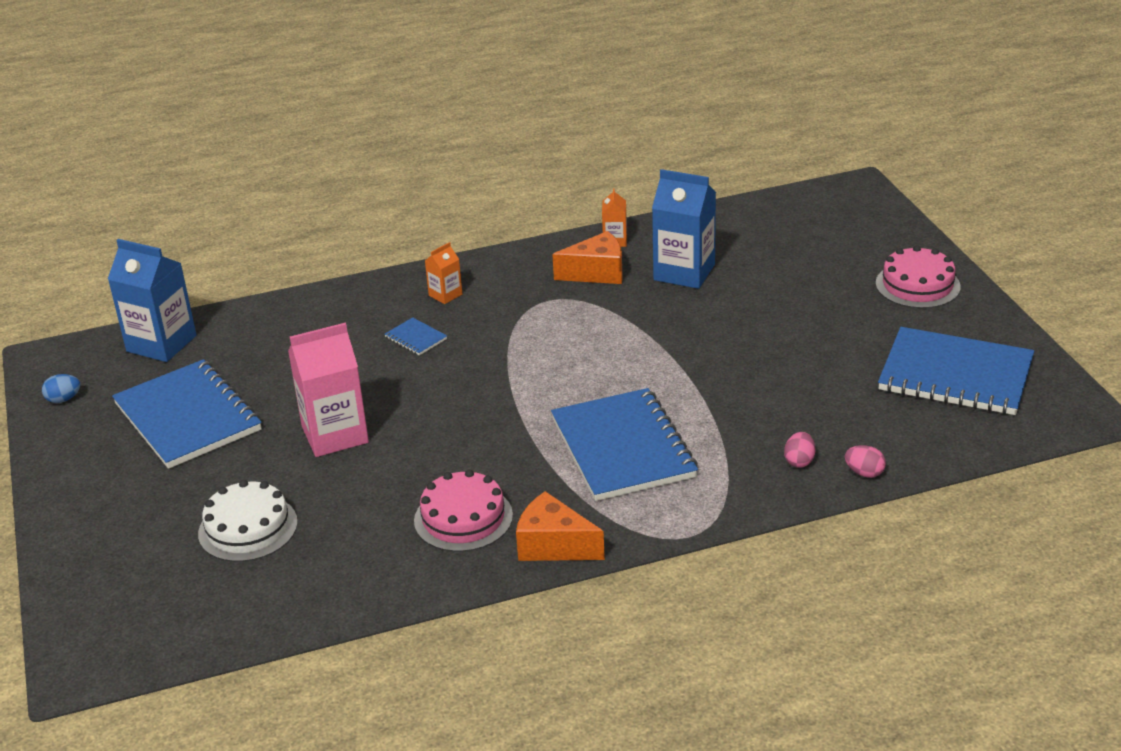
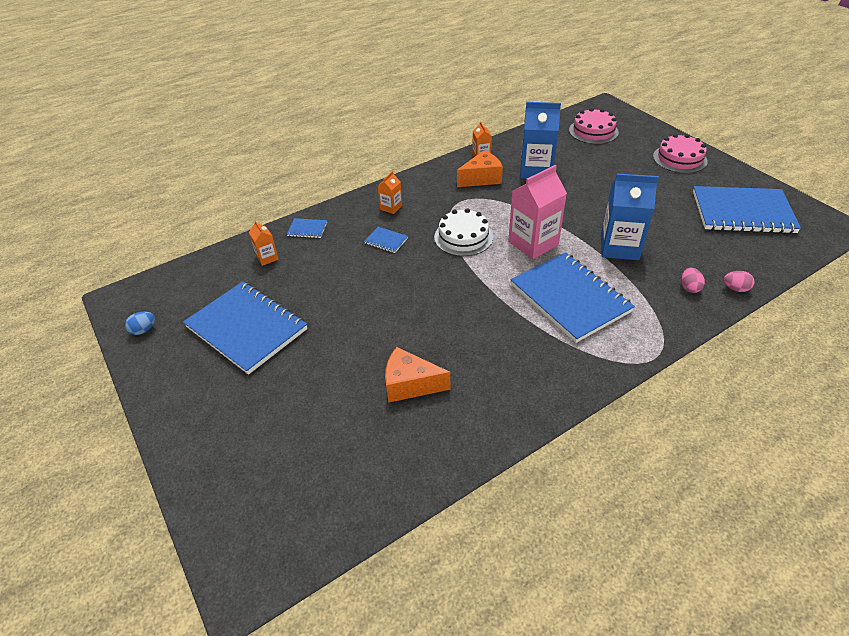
camera: 15 degrees left, 10 degrees up
(161, 343) = (204, 273): blue carton -> blue carton (619, 247)
(248, 528) = (331, 414): white cake -> white cake (463, 237)
(249, 336) = (267, 258): none -> orange carton
(317, 307) = (307, 229): none -> blue notebook
(335, 435) = (363, 323): pink carton -> pink carton (533, 243)
(463, 518) = (490, 374): pink cake -> pink cake (593, 131)
(554, 545) = (566, 384): orange cheese -> orange cheese (410, 384)

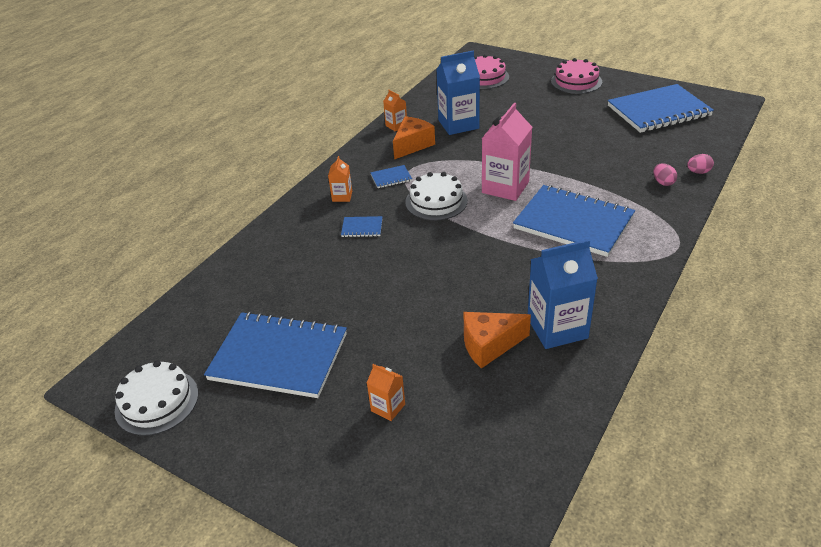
camera: 25 degrees left, 5 degrees down
(143, 330) = (157, 401): blue egg -> white cake
(267, 258) = (245, 283): orange carton -> orange carton (388, 407)
(307, 229) = (268, 243): blue notebook -> blue notebook (391, 178)
(619, 247) = (582, 168): blue carton -> blue carton (557, 328)

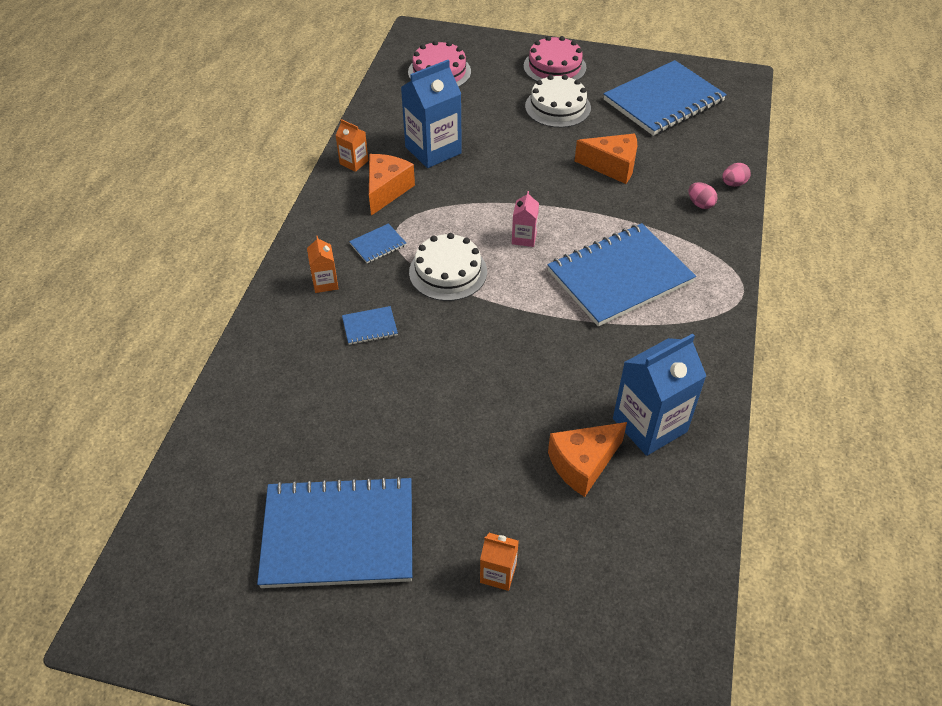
camera: 20 degrees left, 10 degrees up
(157, 401) = (207, 634): white cake -> white cake (557, 107)
(505, 187) = (524, 238): pink carton -> pink carton, size x0.50
(573, 223) = (619, 277): blue notebook -> blue notebook turned 45 degrees counterclockwise
(597, 149) = (612, 166): none -> orange cheese

